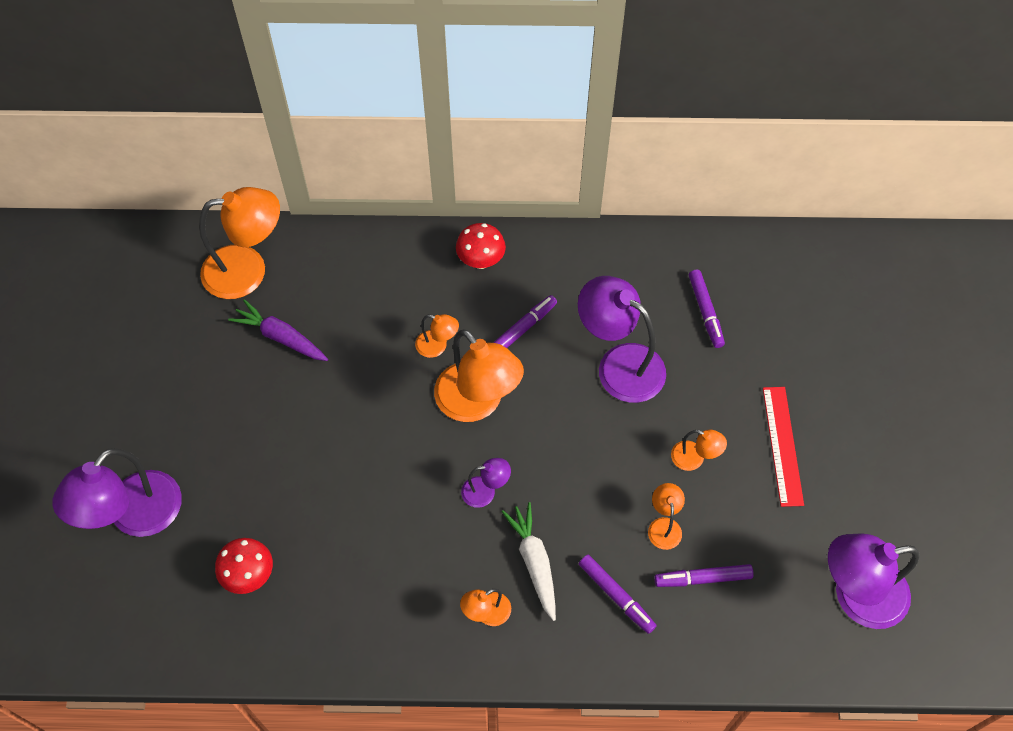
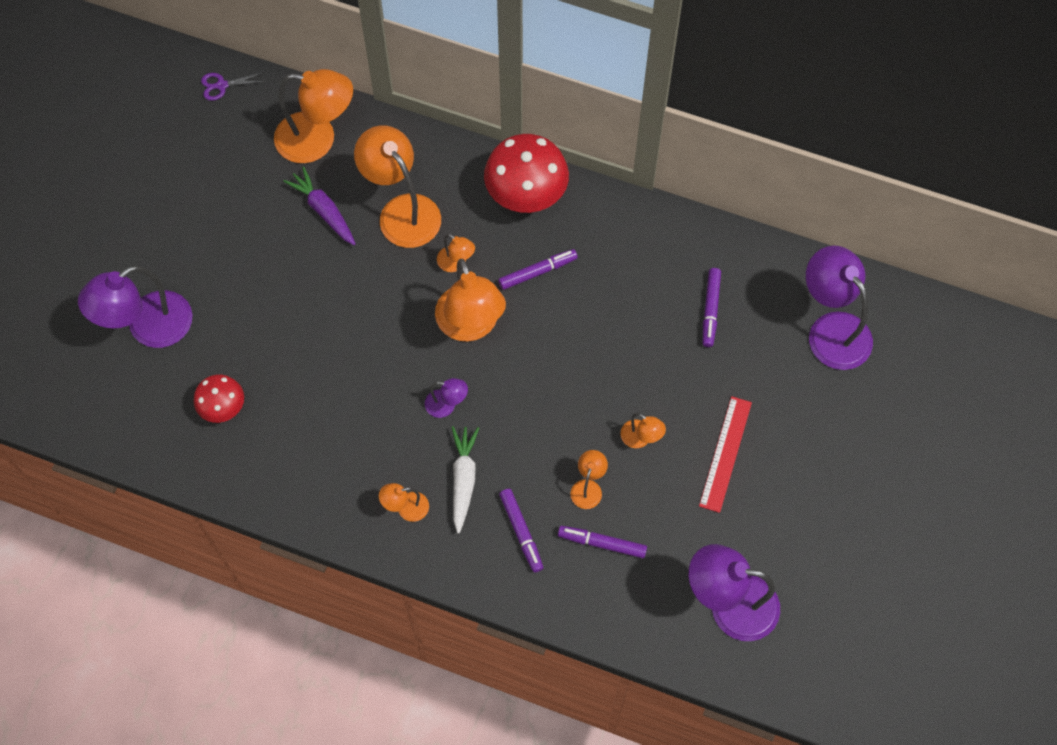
camera: 20 degrees right, 5 degrees up
(127, 247) = (222, 85): none -> purple scissors
(362, 312) = (402, 211): none -> orange lamp
(481, 261) = (526, 197): red mushroom -> red mushroom, size x1.77
(619, 364) = (610, 332): purple lamp -> purple lamp (831, 329)

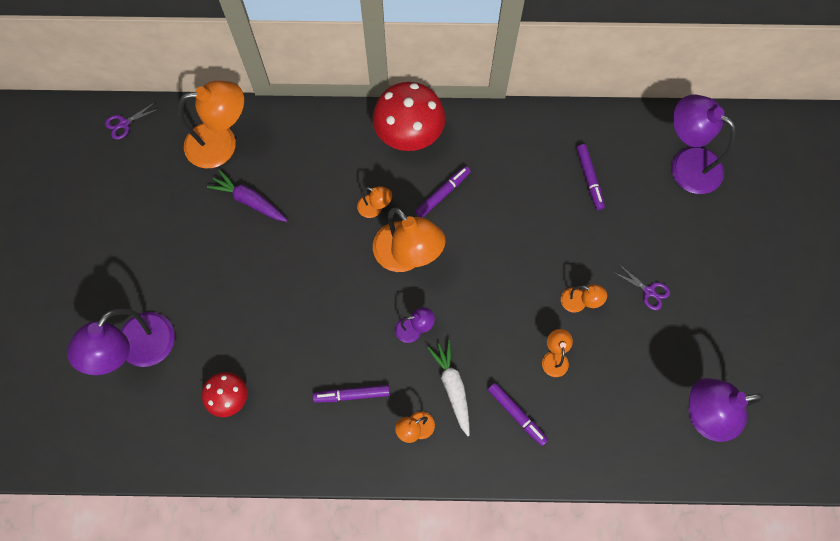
camera: 20 degrees left, 5 degrees up
(402, 211) = (314, 179): orange lamp -> none
(602, 543) = (584, 400): purple marker -> purple marker (352, 394)
(725, 453) = (649, 291): red ruler -> purple scissors

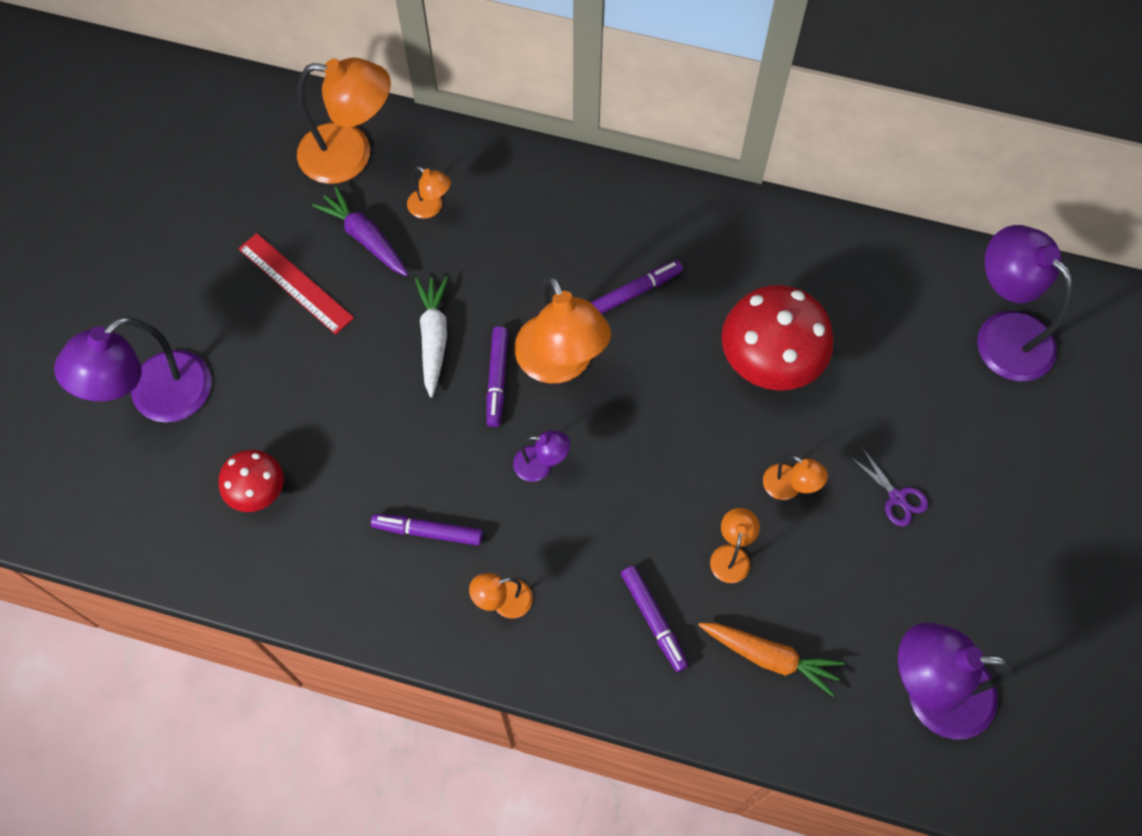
camera: 15 degrees right, 5 degrees down
(124, 123) = (229, 100): purple scissors -> none
(211, 244) = (295, 283): none -> red ruler
(375, 208) = (534, 289): orange lamp -> orange lamp (431, 208)
(409, 135) = (611, 203): red mushroom -> red mushroom (768, 364)
(452, 387) = (572, 558): white carrot -> white carrot (433, 338)
(589, 179) = (852, 321): purple marker -> purple marker (497, 379)
(597, 419) = (769, 657): none -> orange carrot

